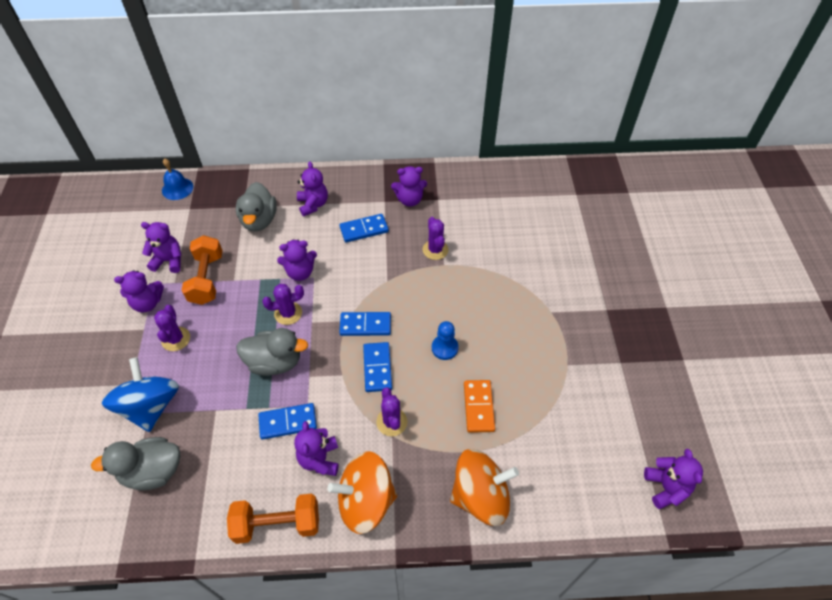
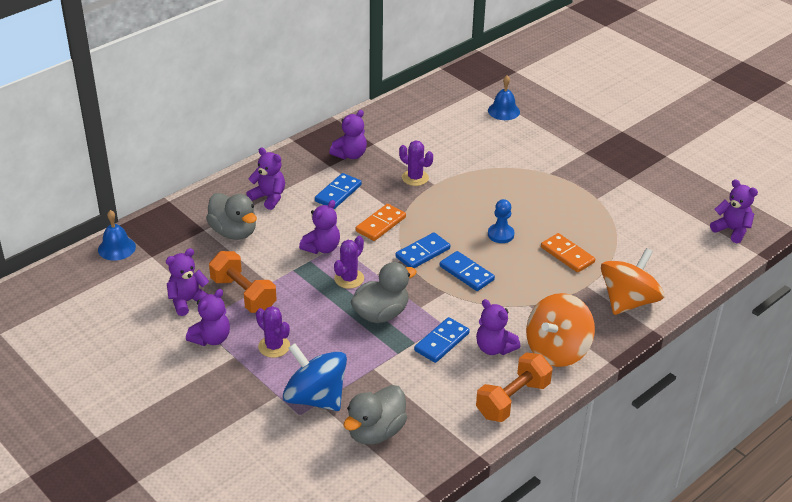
camera: 40 degrees left, 15 degrees down
(363, 278) = (381, 224): none -> orange domino
(391, 422) = (518, 297): purple cactus -> none
(576, 226) = (503, 111): none -> blue bell

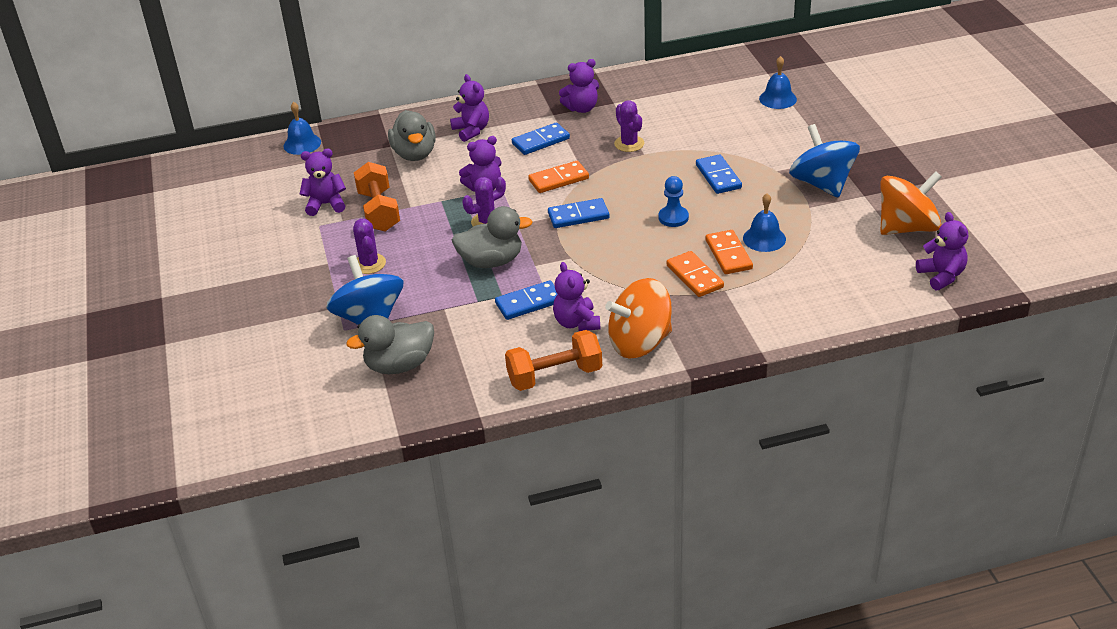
camera: 30 degrees right, 0 degrees up
(211, 338) = (320, 242): purple teddy bear -> none
(466, 273) = (607, 245): blue domino -> blue domino (718, 176)
(556, 281) = (694, 276): none -> orange domino
(583, 234) = (764, 238): none -> blue bell
(592, 176) = (822, 184): none -> blue spinning top
(628, 301) = (757, 317): orange spinning top -> orange spinning top (907, 227)

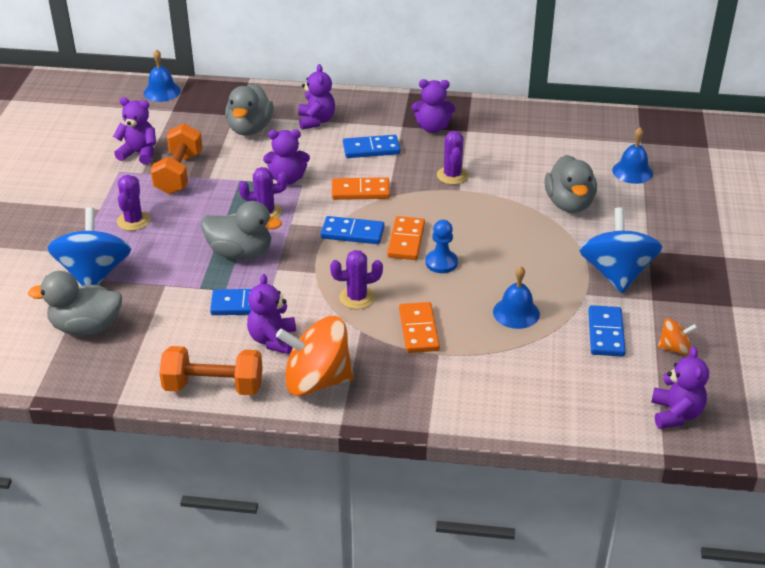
camera: 20 degrees right, 0 degrees up
(623, 267) = (357, 298): none -> purple cactus
(718, 176) = (515, 234): blue domino -> blue domino (605, 333)
(728, 254) = (468, 318): orange domino -> orange domino (406, 240)
(744, 139) = (569, 204): none -> grey duck
(907, 227) = (674, 348): orange spinning top -> orange spinning top, size x0.48

